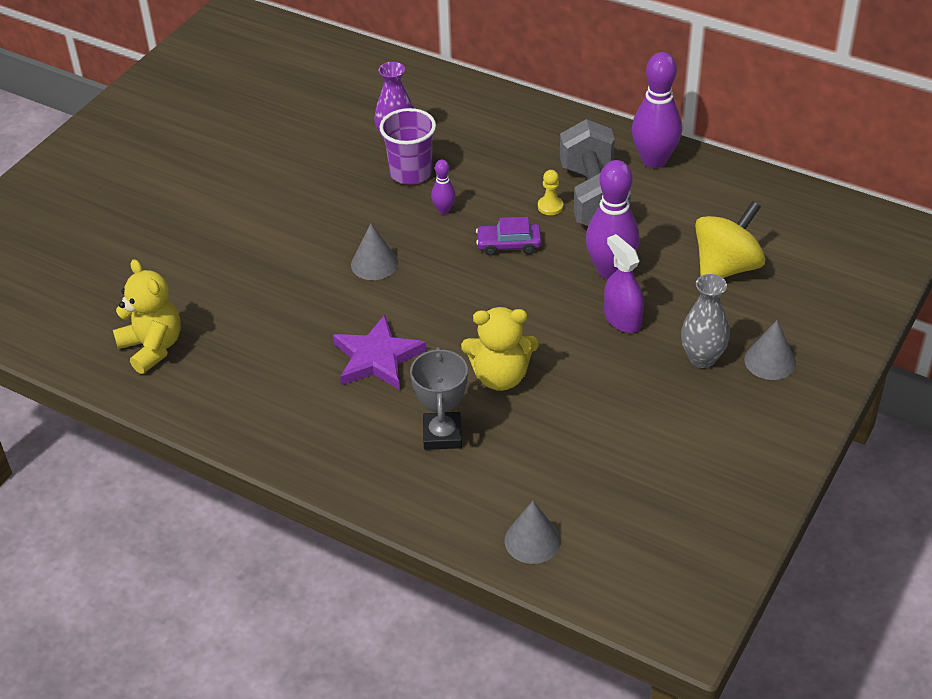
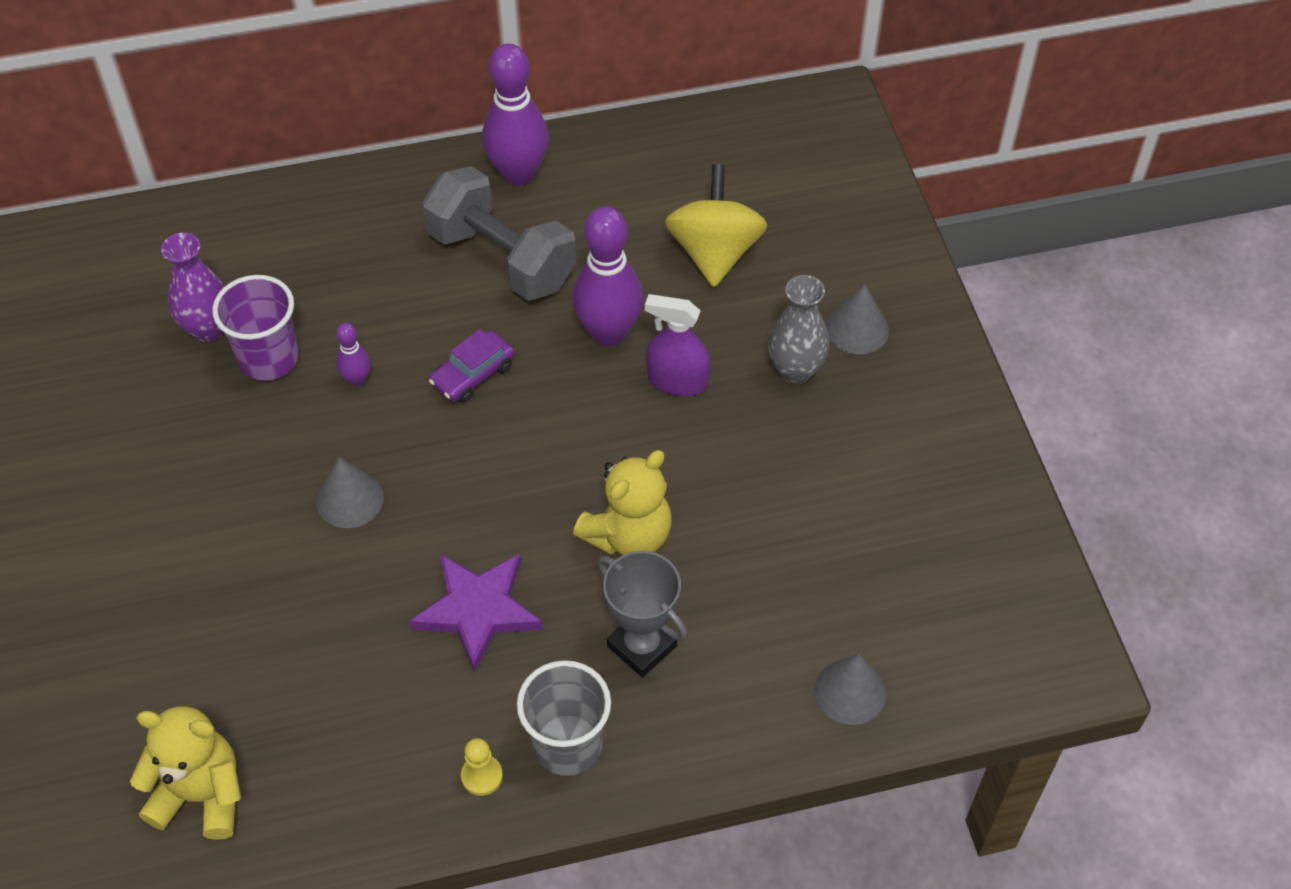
camera: 45 degrees left, 10 degrees up
(347, 452) = (567, 745): none -> grey cup
(550, 206) = (468, 299): yellow pawn -> yellow pawn (482, 776)

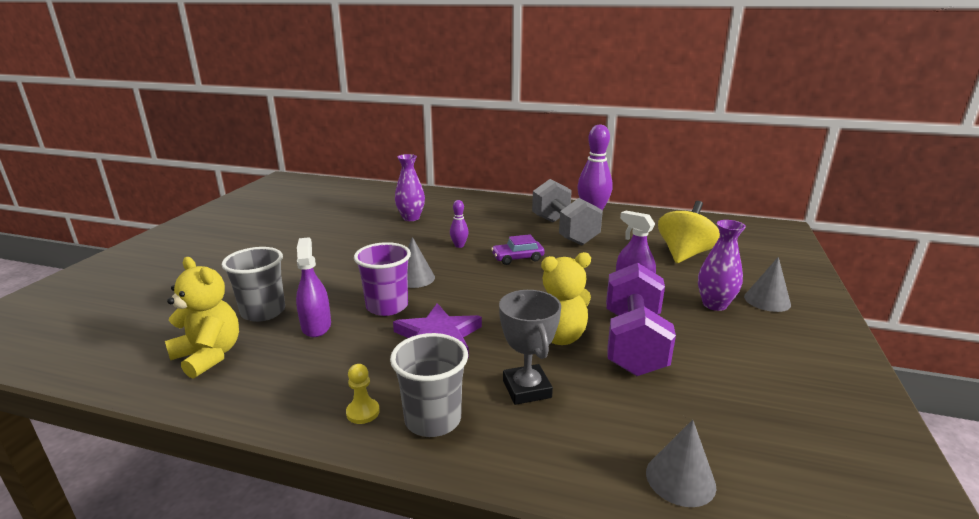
camera: 30 degrees right, 30 degrees down
(188, 682) = (263, 312): none -> grey cup
(268, 358) = (426, 231): purple cup -> purple cup (387, 306)
(294, 671) = (316, 326): none -> purple spray bottle
(608, 333) = (603, 264): purple bowling pin -> none
(726, 502) = (633, 343): none -> purple dumbbell
(795, 370) = (714, 304): grey vase -> purple vase

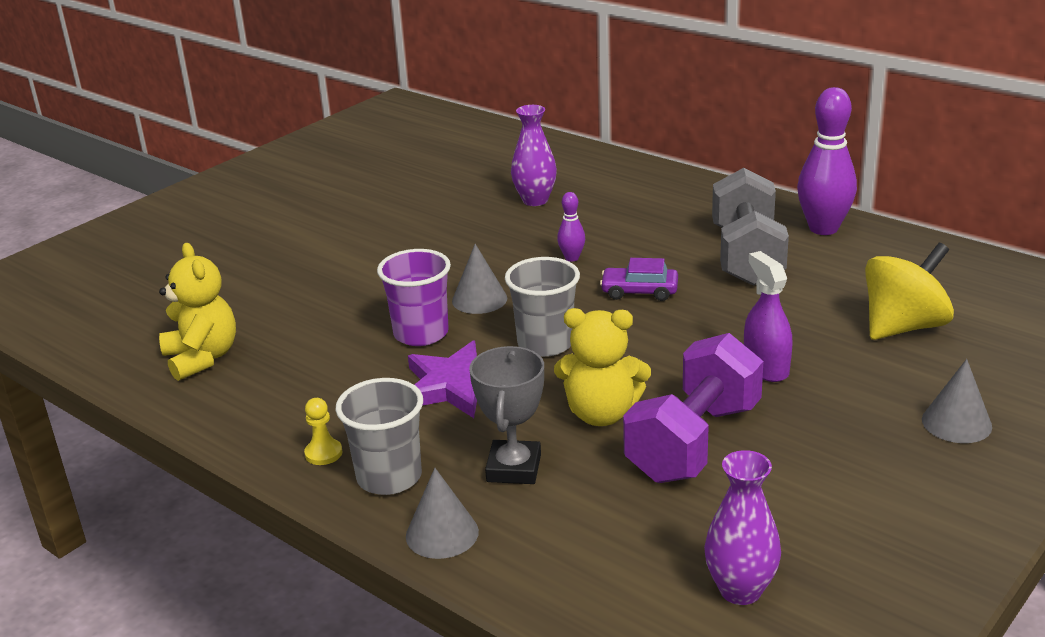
camera: 25 degrees right, 5 degrees up
(263, 312) = (279, 315): grey cup -> grey cup (545, 343)
(316, 326) = (327, 344): purple spray bottle -> none
(680, 479) = (605, 598): grey cone -> grey cone (442, 533)
(714, 304) = (865, 413): purple vase -> purple vase (740, 590)

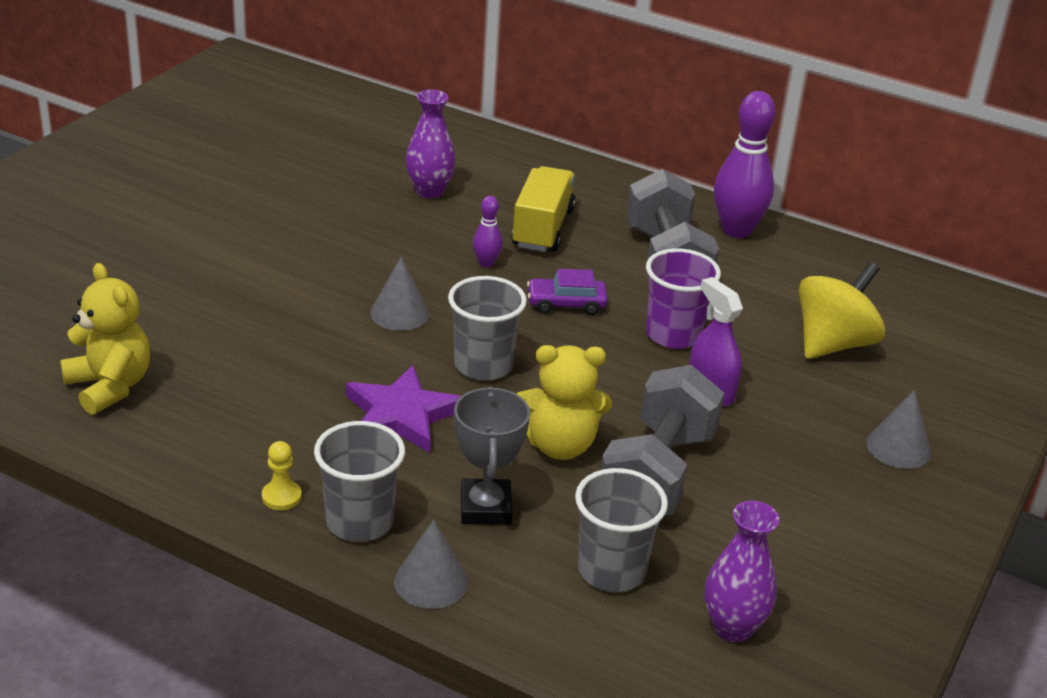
camera: 15 degrees left, 5 degrees up
(421, 334) = (347, 355): purple cup -> purple cup (673, 335)
(625, 530) = (611, 570): none -> grey cup
(633, 229) = (542, 228): none -> yellow truck
(694, 442) = (657, 474): purple dumbbell -> grey dumbbell

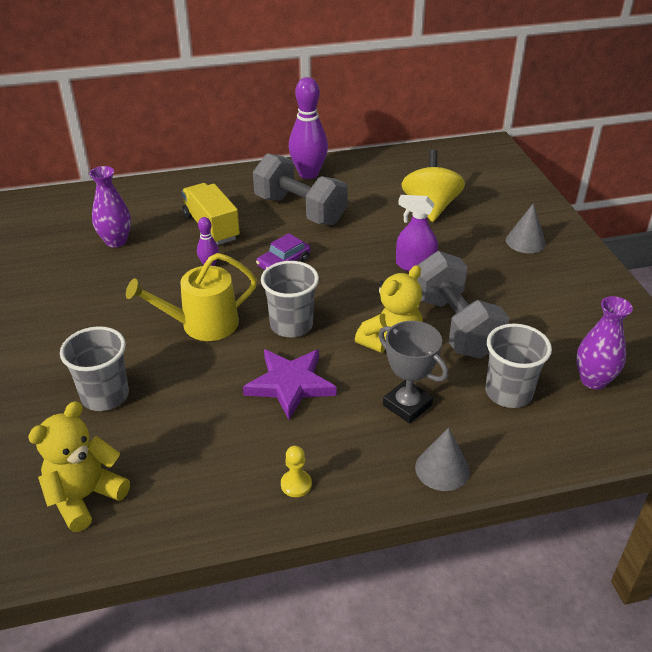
camera: 40 degrees left, 5 degrees up
(110, 386) = (85, 497): yellow teddy bear -> yellow teddy bear turned 60 degrees counterclockwise
(359, 522) = (358, 464): grey cup -> grey cup (105, 396)
(400, 313) = (203, 324): grey cone -> yellow watering can
(673, 335) = (357, 247): purple cup -> none

